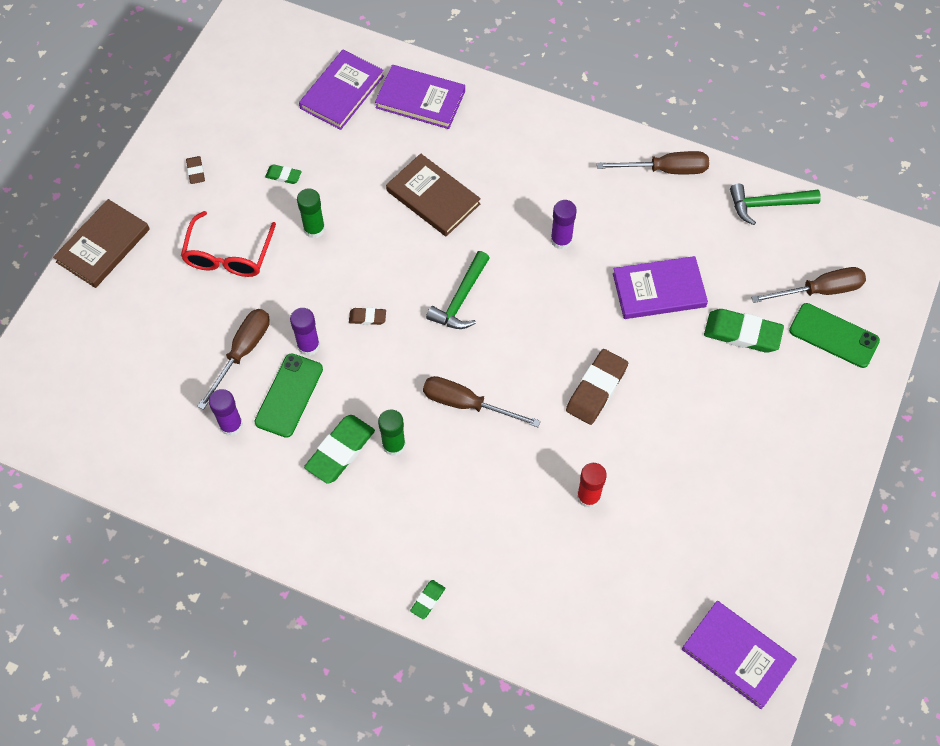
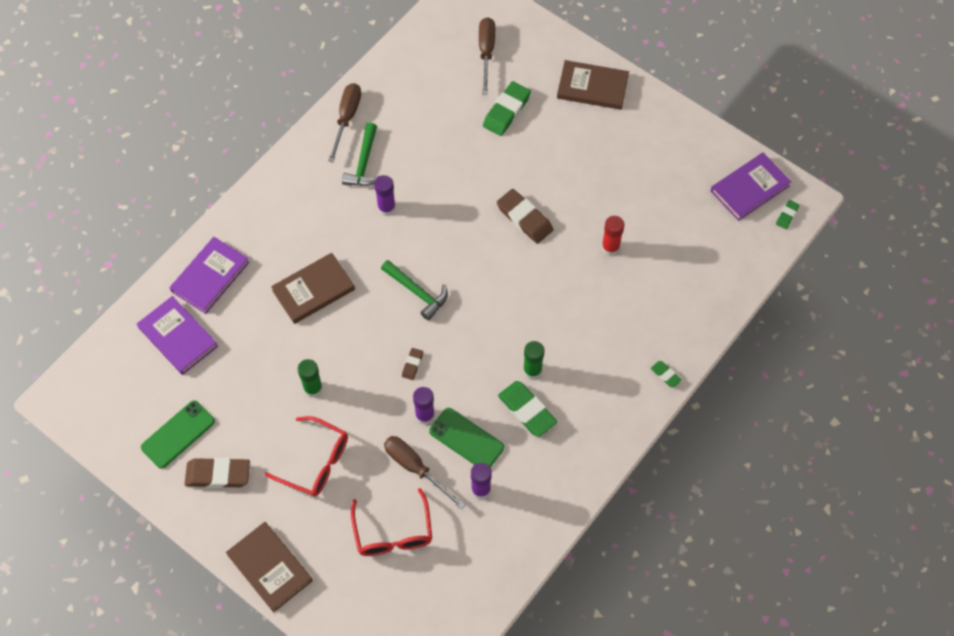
camera: 75 degrees left, 0 degrees up
(162, 350) = (393, 533): none -> red glasses
(196, 171) = (218, 474): brown eraser -> brown eraser, size x1.99
(283, 176) = (249, 402): green eraser -> green eraser (787, 215)
(466, 404) = (511, 310): brown screwdriver -> none
(659, 290) = (453, 154): purple book -> none
(767, 204) = (402, 61): green hammer -> green hammer (364, 163)
(819, 424) = (592, 87): none -> brown book
(833, 336) = (525, 56): green phone -> green phone (178, 434)

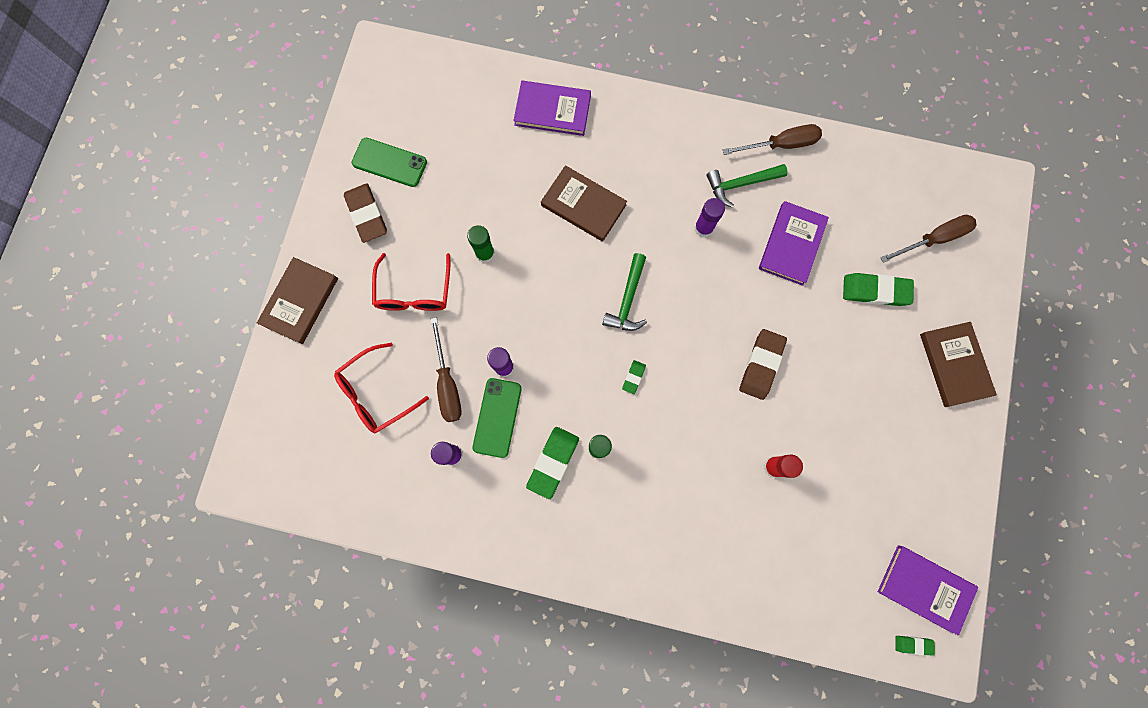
camera: 65 degrees right, 15 degrees up
(178, 337) = (481, 114): purple book -> purple book (791, 244)
(412, 365) = (550, 331): brown eraser -> none
(415, 468) = (447, 384): brown screwdriver -> brown screwdriver turned 150 degrees clockwise
(665, 375) = (656, 587): green eraser -> green eraser (633, 377)

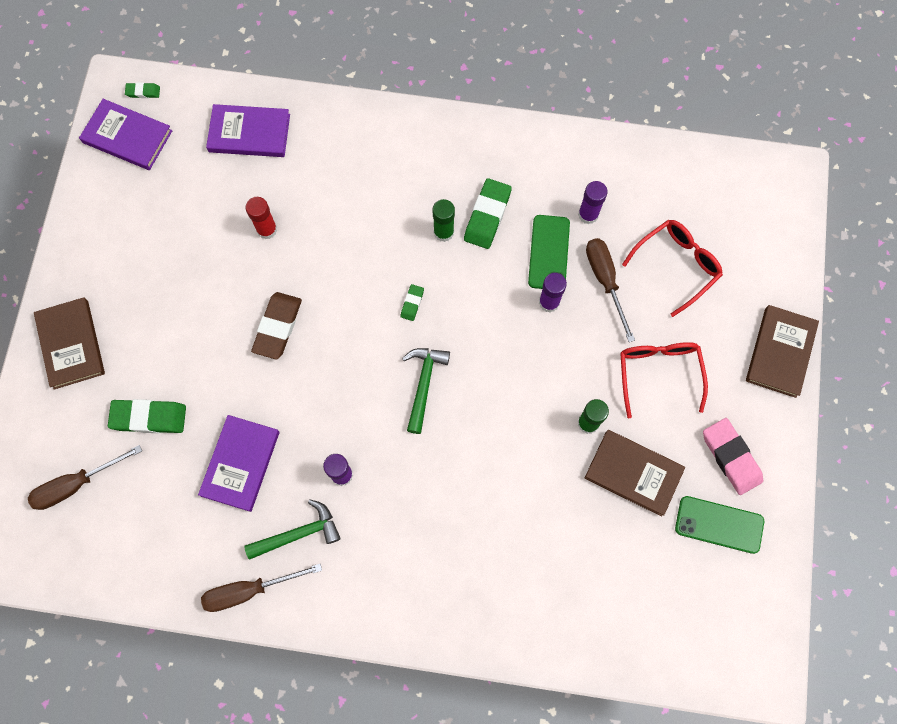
camera: 175 degrees right, 5 degrees down
(367, 214) = (731, 457): brown eraser -> pink eraser
(552, 110) = (533, 612): purple book -> purple book (249, 133)
(583, 205) = (482, 491): brown book -> brown book (633, 473)

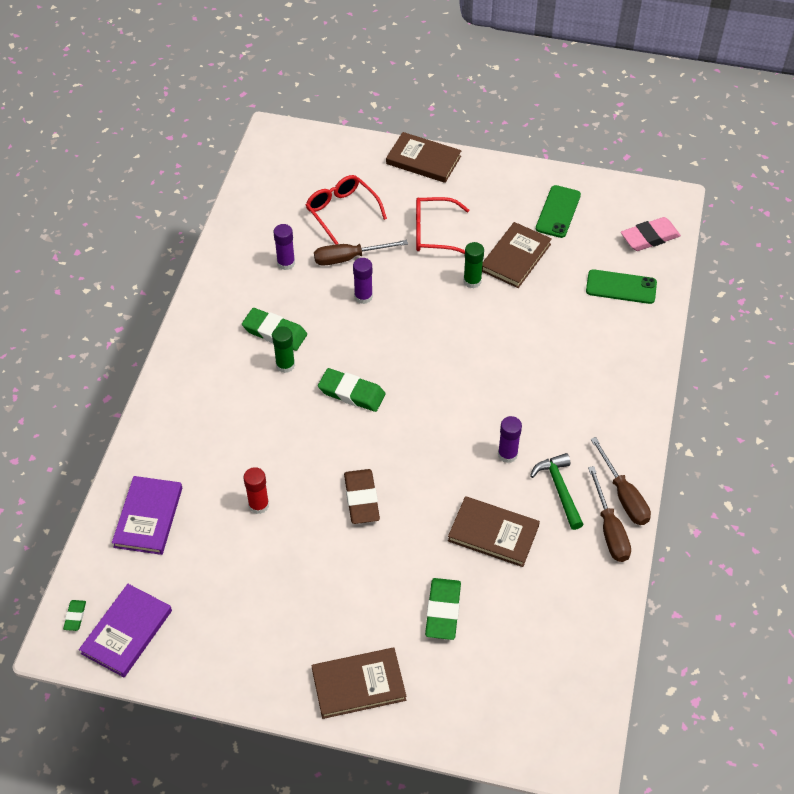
camera: 85 degrees left, 20 degrees down
(76, 484) = (506, 677): brown screwdriver -> brown screwdriver (623, 495)
(240, 463) = (493, 533): purple book -> brown book
(278, 327) = (361, 499): brown eraser -> brown eraser turned 60 degrees clockwise
(412, 303) = (351, 393): green eraser -> green eraser, size x1.99
(424, 384) = (429, 389): green hammer -> none
(548, 252) = (317, 293): green phone -> green phone (621, 287)
(731, 457) = (505, 199): pink eraser -> pink eraser (649, 237)

